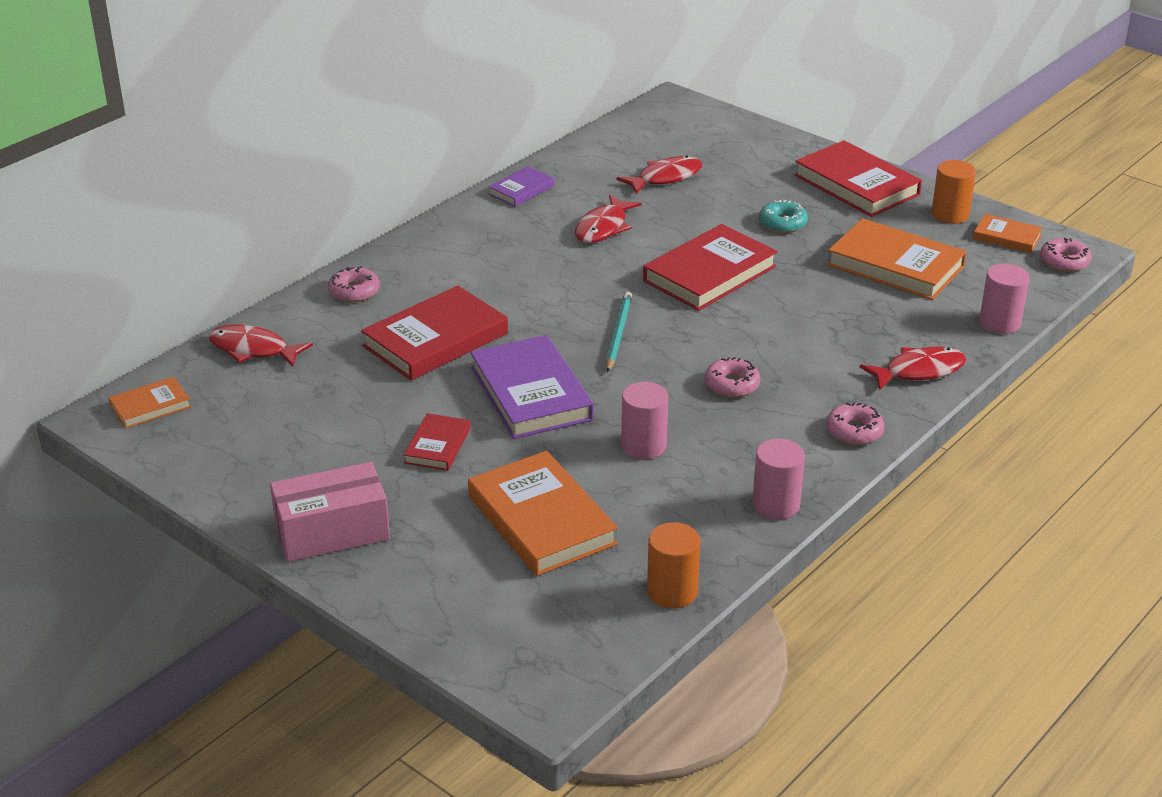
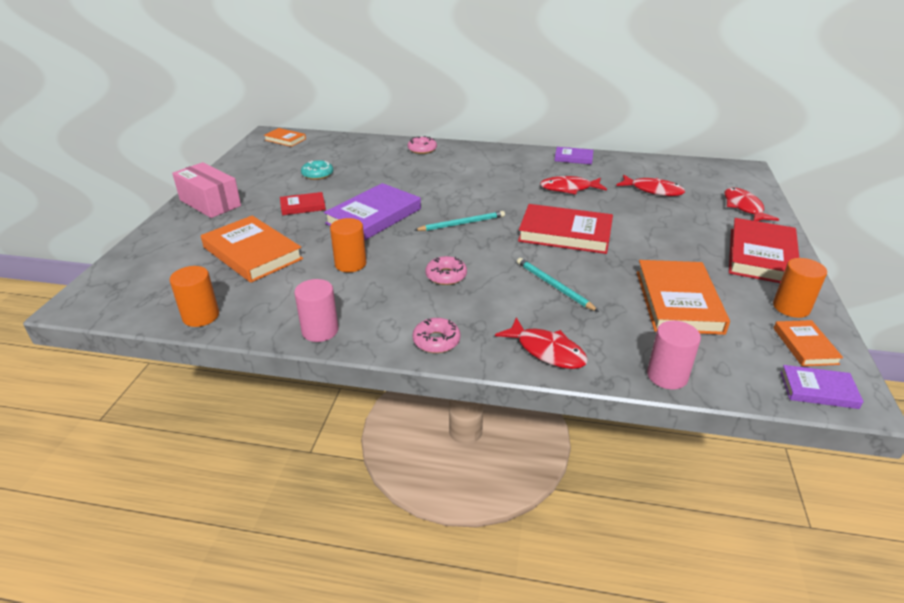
camera: 60 degrees right, 0 degrees up
(253, 350) = (349, 144): red fish -> red fish (743, 207)
(436, 340) = (400, 179): red book -> none
(541, 520) = (252, 253): orange book -> orange book turned 75 degrees counterclockwise
(643, 446) = (350, 264): pink cylinder -> orange cylinder
(782, 223) = (663, 242): turquoise donut -> turquoise donut (317, 174)
(811, 323) = (554, 286): none -> turquoise pencil
(1064, 261) = (818, 390): pink donut -> purple book

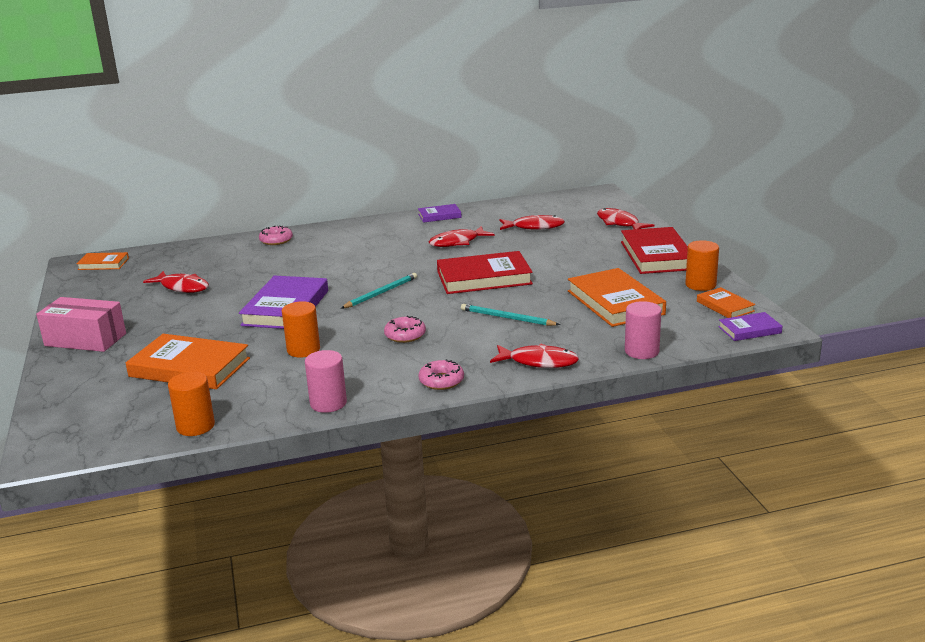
camera: 25 degrees left, 10 degrees down
(303, 206) = (198, 318): red book -> none
(317, 174) = (182, 287): turquoise donut -> red fish

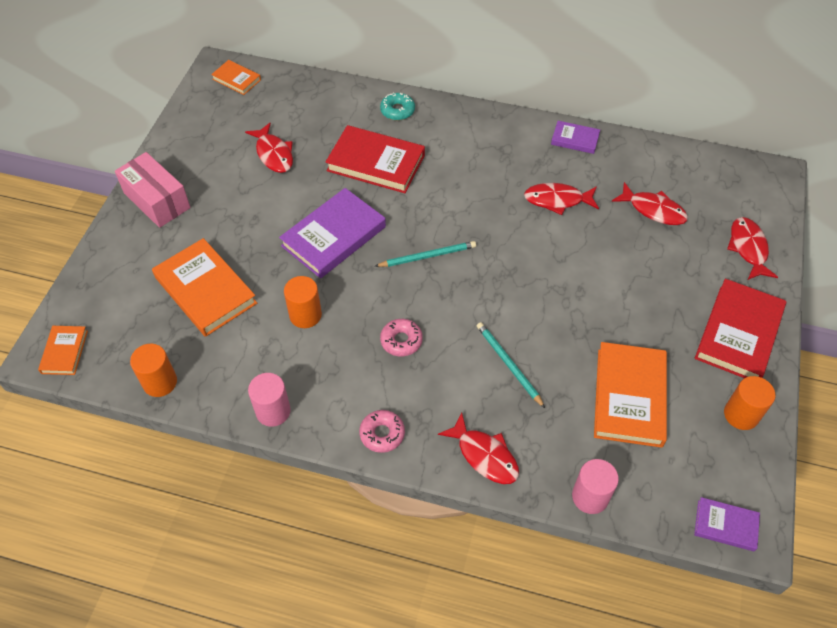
camera: 30 degrees right, 30 degrees up
(276, 240) = (397, 110): pink donut -> turquoise donut
(484, 278) = (537, 281): red book -> red book (376, 163)
(725, 306) = (734, 469): orange book -> orange book (64, 352)

